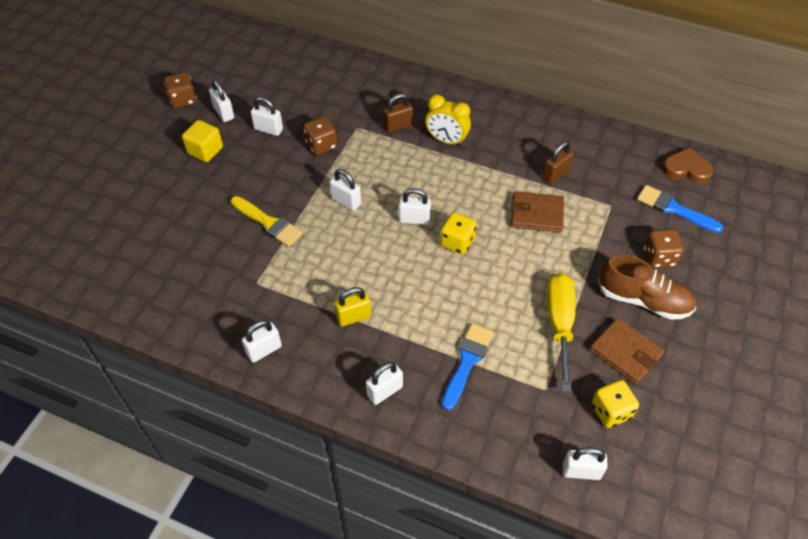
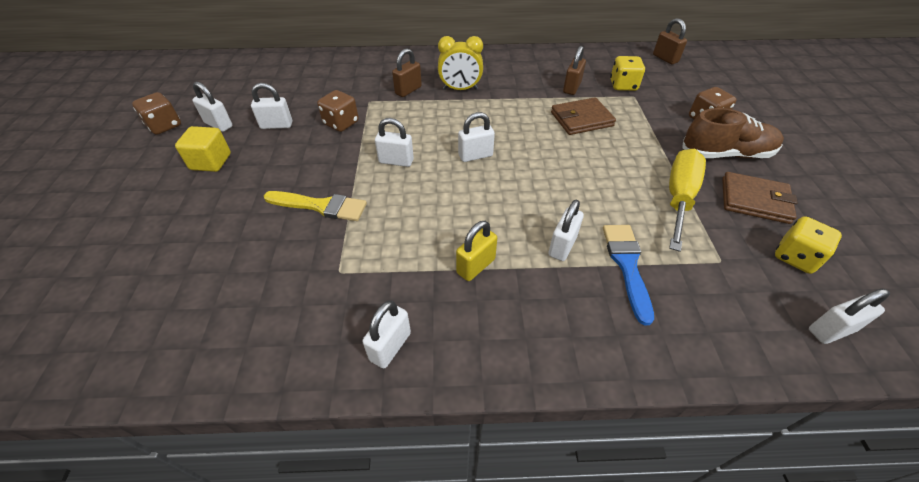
camera: 25 degrees left, 5 degrees down
(385, 391) = (567, 334): white padlock -> white padlock (562, 246)
(457, 242) = (530, 161): yellow dice -> yellow dice (623, 85)
(559, 324) = (679, 197): yellow screwdriver -> yellow screwdriver turned 45 degrees clockwise
(674, 209) = (682, 85): blue brush -> none
(686, 169) = (665, 58): brown heart -> brown padlock

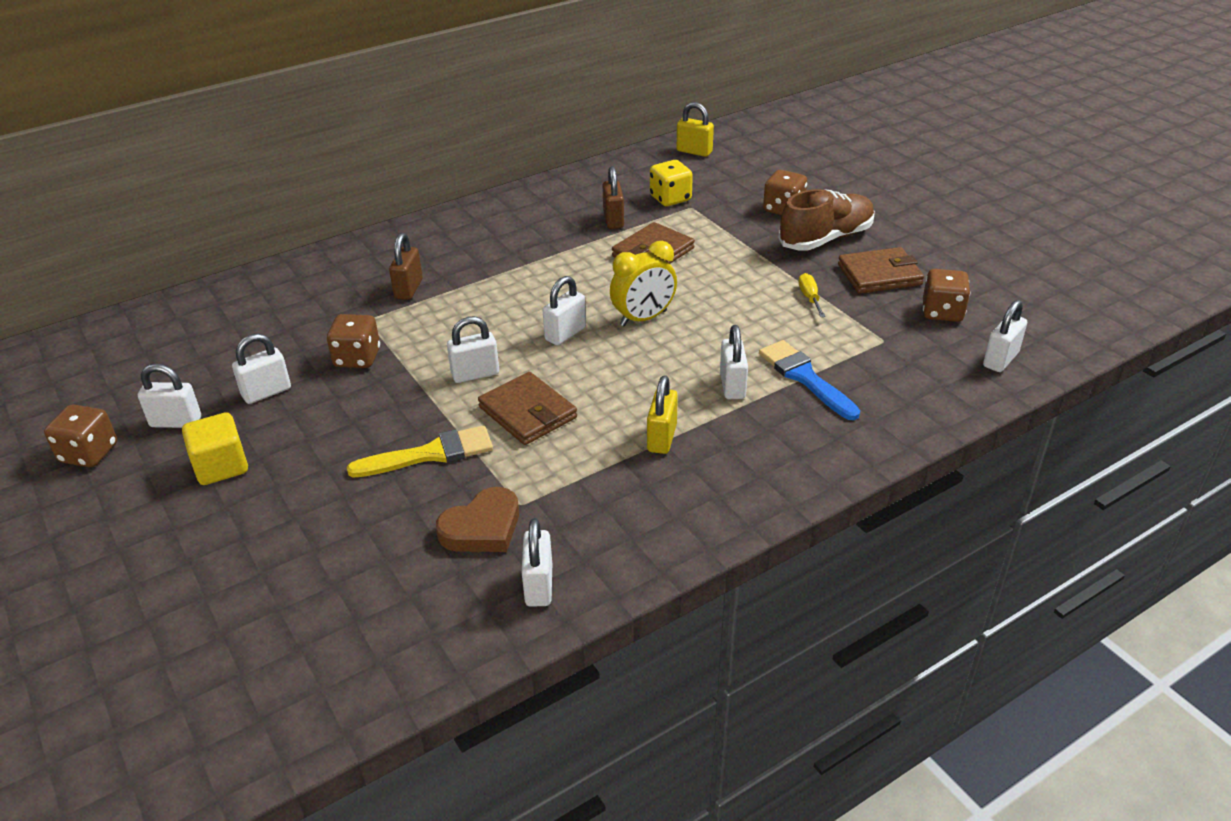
camera: 30 degrees left, 10 degrees down
(300, 278) = (482, 528): none -> brown heart
(390, 346) = (639, 539): white padlock -> white padlock (539, 586)
(403, 203) = (527, 412): none -> brown wallet
(460, 89) = (477, 265): yellow clock -> yellow clock (643, 318)
(665, 58) = (694, 151): brown padlock -> yellow padlock
(679, 197) = (810, 298): yellow screwdriver -> yellow screwdriver, size x0.44
(795, 257) = (942, 312): yellow dice -> brown dice

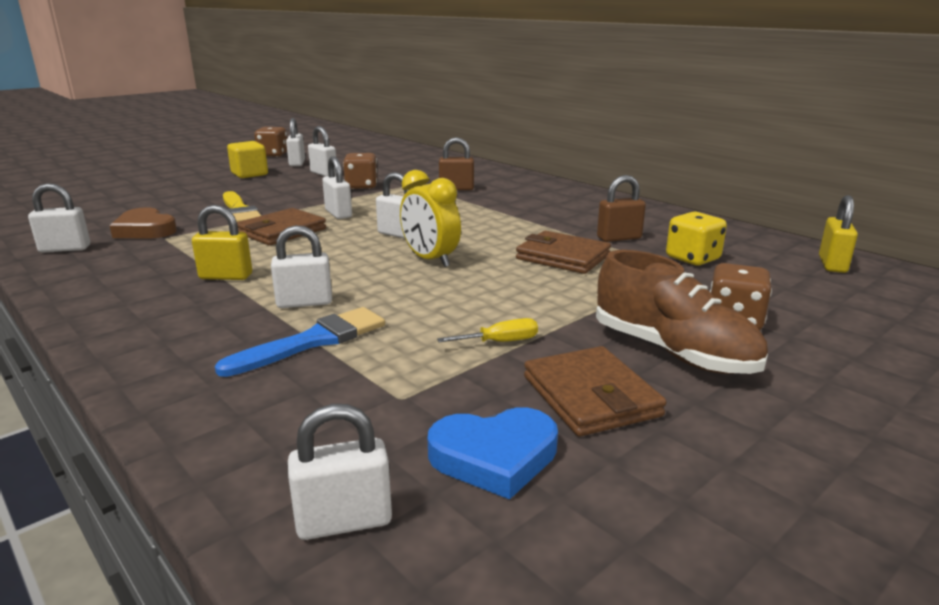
camera: 80 degrees right, 15 degrees down
(942, 312) = (494, 457): brown dice -> blue heart
(1000, 360) = (344, 521): white padlock -> white padlock turned 45 degrees counterclockwise

